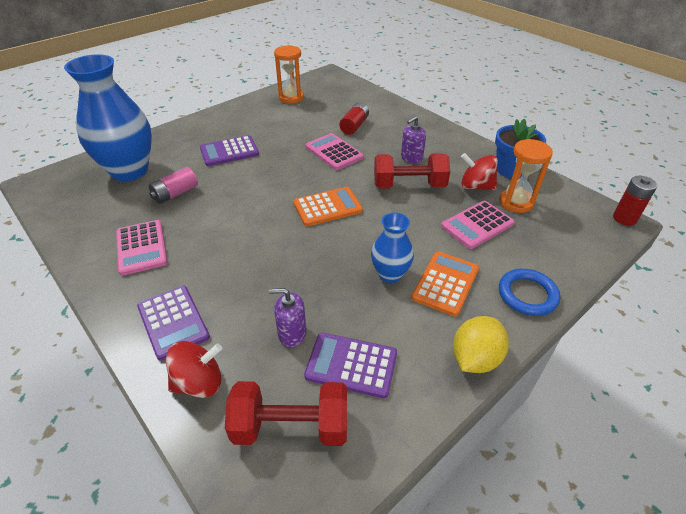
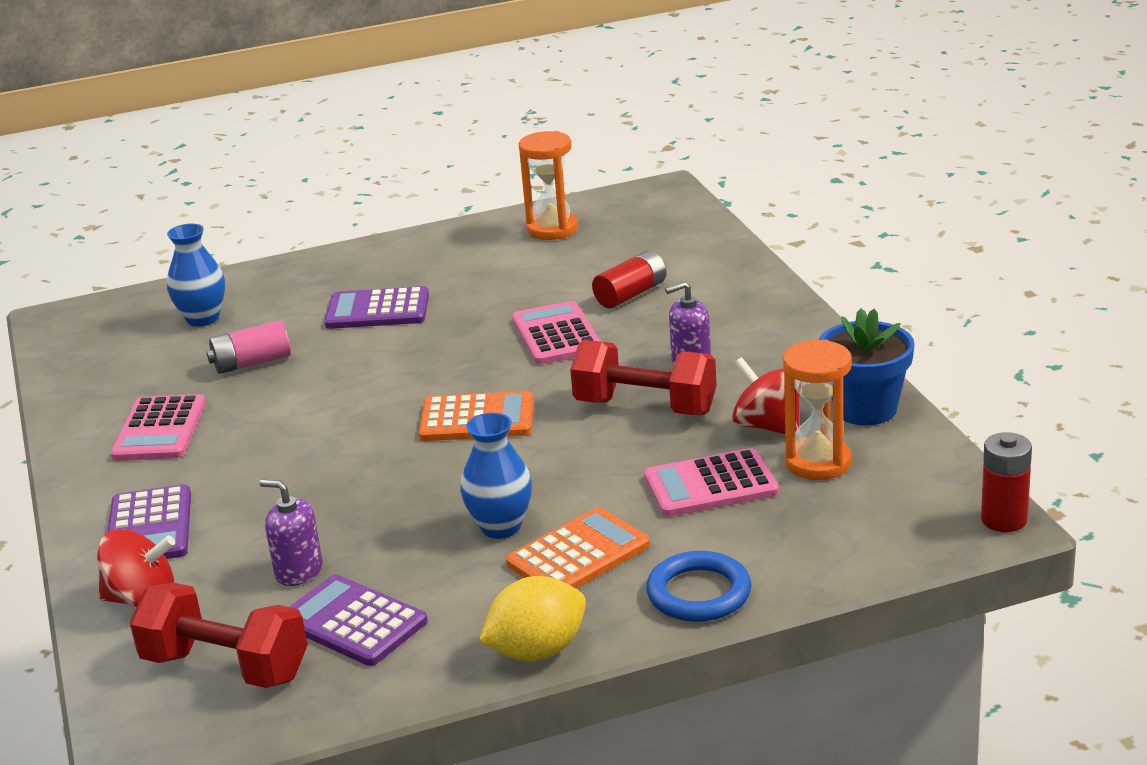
camera: 25 degrees right, 15 degrees down
(129, 170) = (203, 319): blue vase -> blue vase, size x0.51

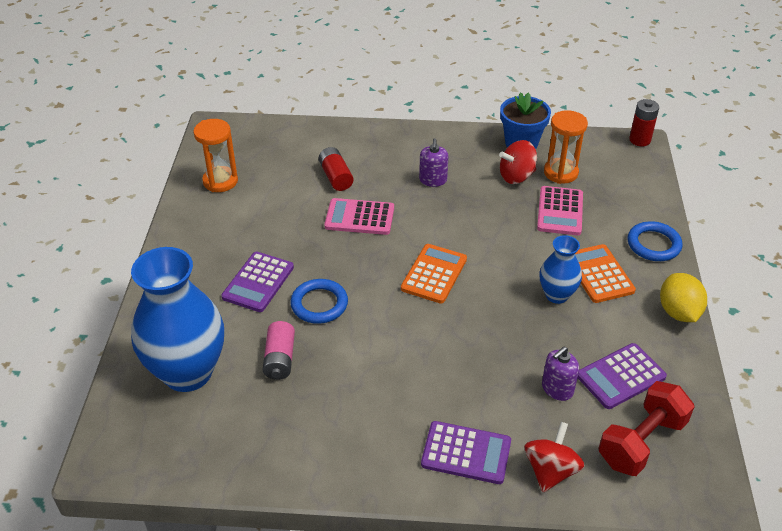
camera: 70 degrees left, 15 degrees up
(159, 430) = (338, 426): pink calculator -> none
(203, 319) = (188, 372): blue vase -> blue vase, size x1.96
(363, 358) = (319, 304): none -> blue ring
(645, 407) = (468, 209): red dumbbell -> none

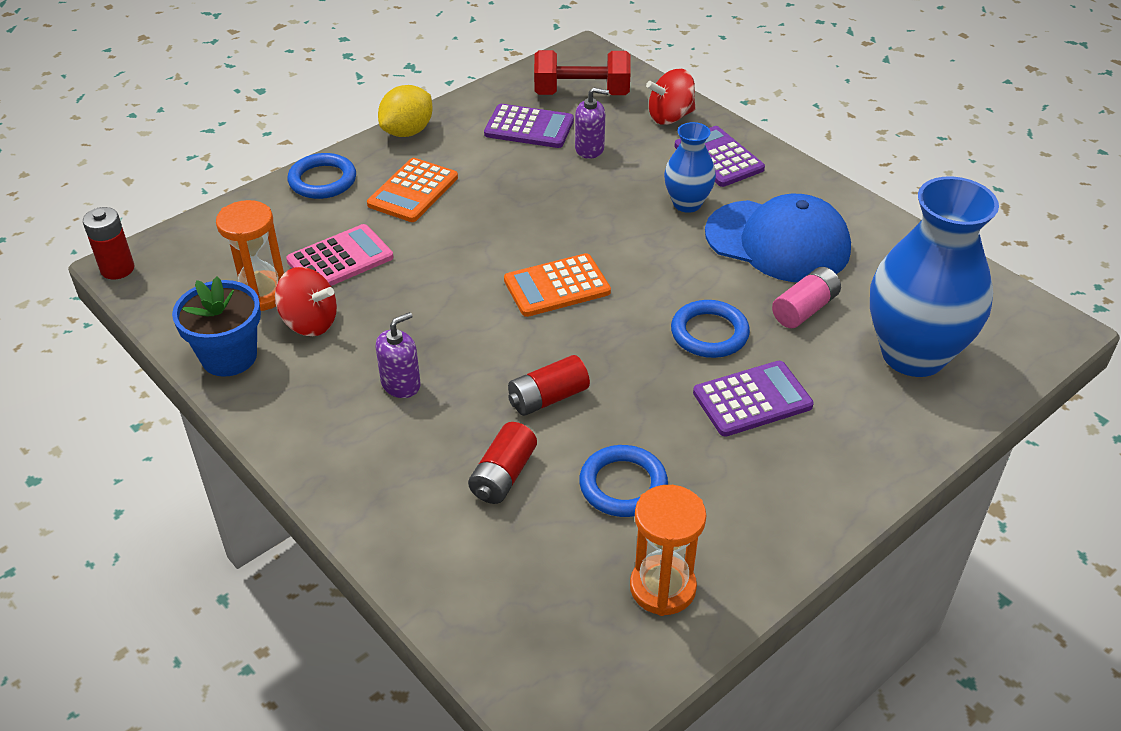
camera: 135 degrees left, 0 degrees up
(279, 205) = (623, 485): none -> blue ring
(345, 401) = (778, 241): none -> blue cap
(359, 217) = (548, 398): pink calculator -> red battery
(556, 295) = (477, 200): blue vase -> blue vase (687, 204)

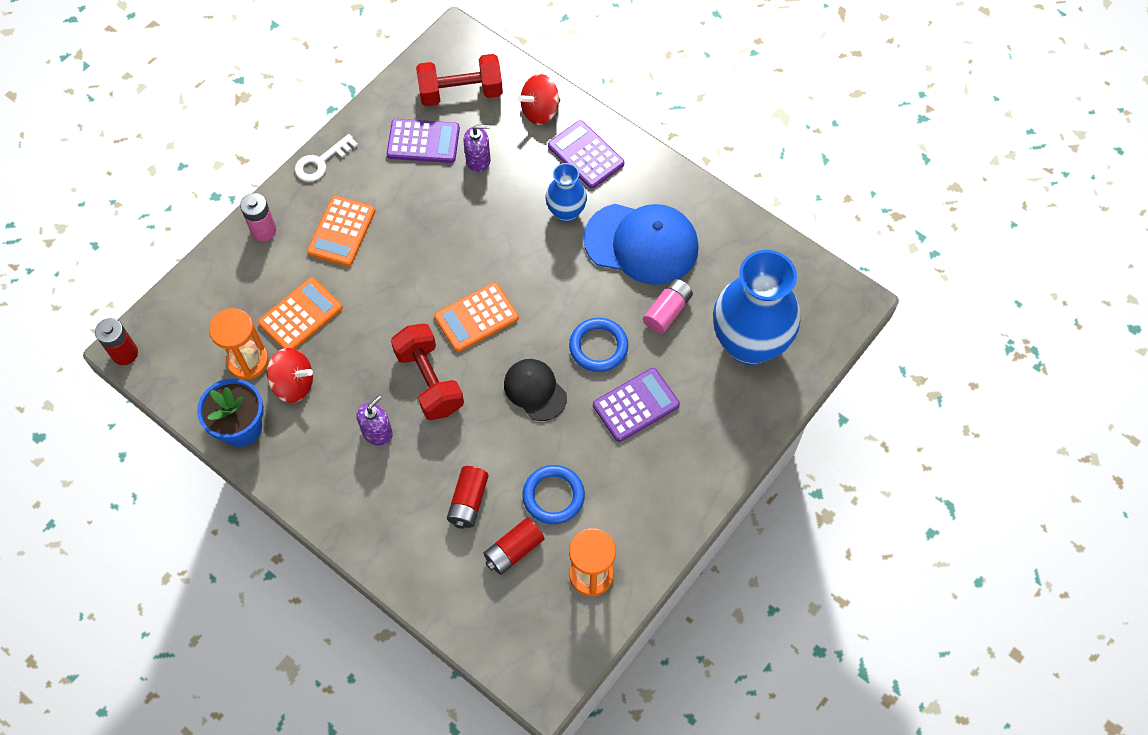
camera: 10 degrees left, 20 degrees up
(322, 180) = (263, 230): blue ring -> pink battery
(340, 259) = (300, 315): pink calculator -> orange calculator
(407, 132) = (321, 162): yellow lemon -> white key
(482, 340) = (429, 381): none -> red dumbbell
(548, 398) = (488, 427): red battery -> red battery (513, 550)
(618, 367) = (535, 390): none -> black cap

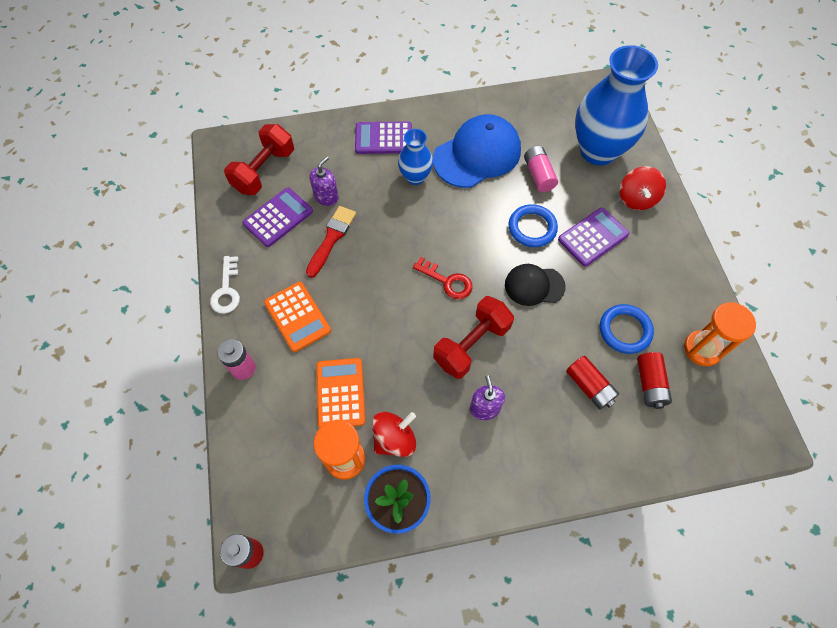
camera: 50 degrees left, 0 degrees up
(429, 381) = (471, 345): red dumbbell -> red dumbbell turned 60 degrees counterclockwise
(439, 197) = (331, 238): none -> red brush
(476, 317) = (447, 281): orange calculator -> red key
(540, 111) = (326, 139): red spinning top -> red spinning top (636, 199)
(636, 405) = (593, 237): purple calculator -> purple calculator turned 45 degrees clockwise

